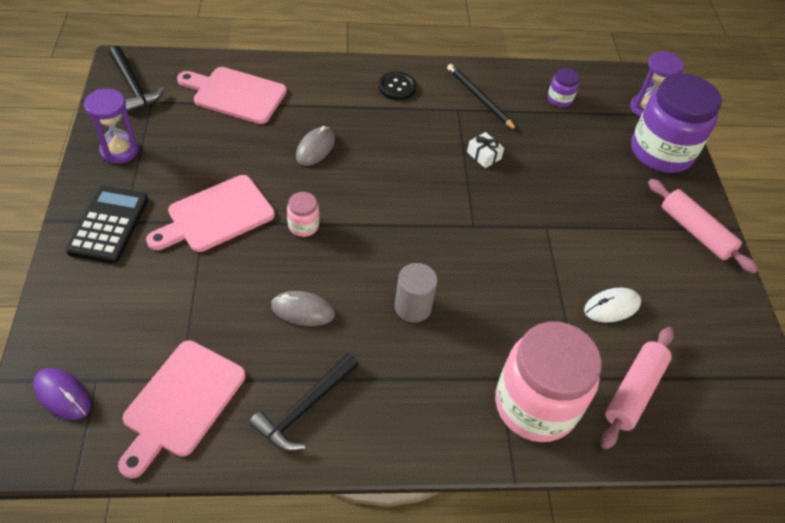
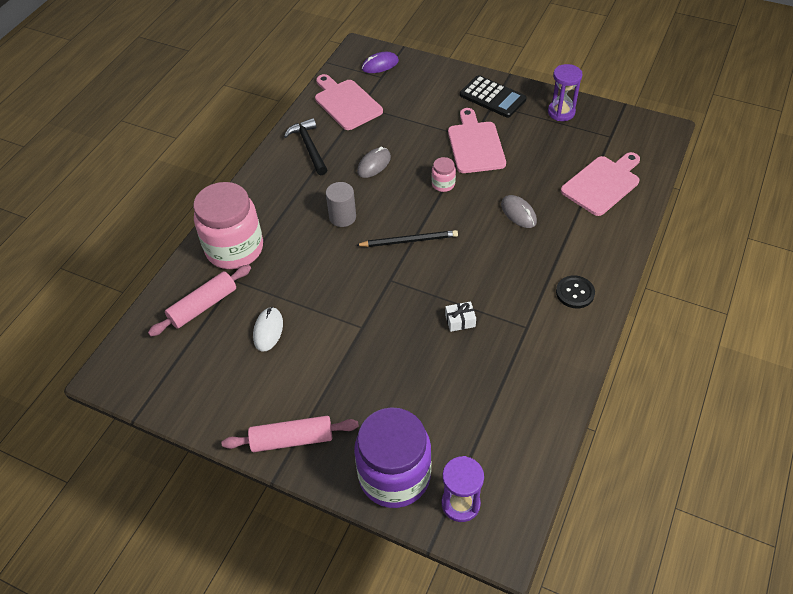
camera: 125 degrees right, 0 degrees up
(133, 86) = (632, 130): black hammer -> none
(479, 98) = (536, 352): black pencil -> black pencil (409, 241)
(559, 99) = (507, 423): purple jar -> none
(634, 391) = (203, 306): pink rolling pin -> pink rolling pin turned 75 degrees clockwise

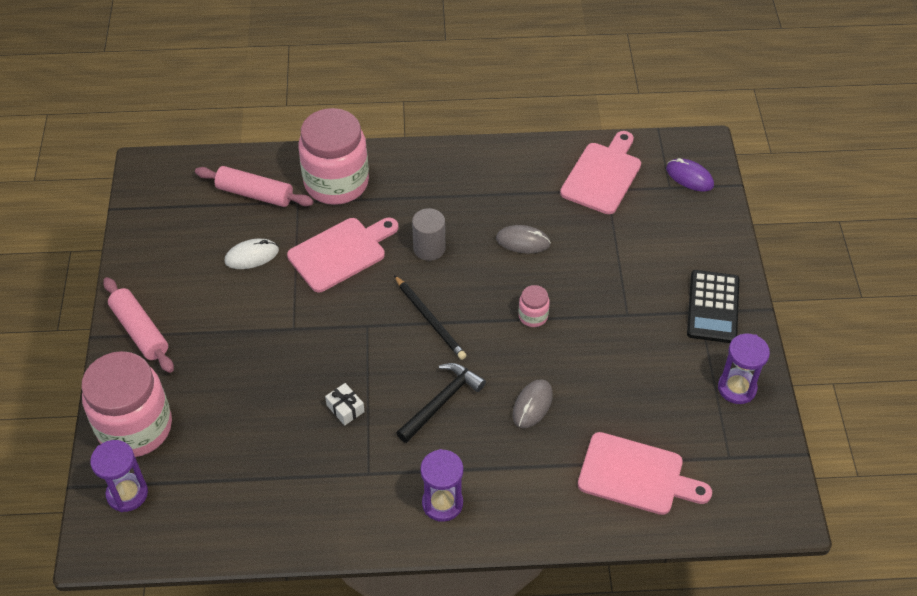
camera: 60 degrees right, 0 degrees up
(309, 147) = (512, 175): black hammer -> black hammer (442, 401)
(394, 476) = (135, 427): purple jar -> pink jar
(475, 144) = (617, 321): pink cutting board -> pink cutting board (341, 253)
(575, 293) = (442, 503): black button -> purple hourglass

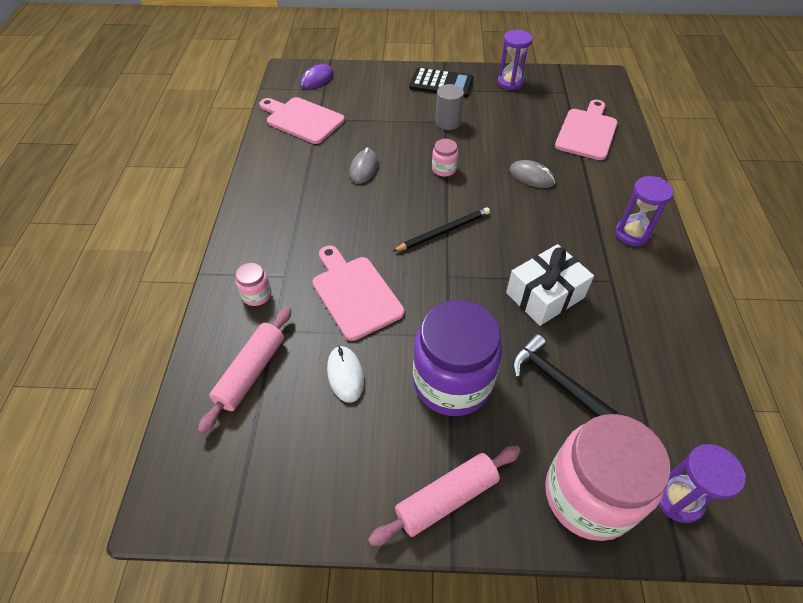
camera: 85 degrees left, 0 degrees up
(243, 332) = (452, 382): none -> purple jar
(336, 183) = (256, 295): pink jar -> pink jar, size x0.42
(345, 408) = (545, 295): white gift -> white gift, size x2.09
(429, 248) = (361, 227): grey cylinder -> grey cylinder (448, 122)
(442, 401) = (532, 228): black hammer -> black hammer (555, 380)

